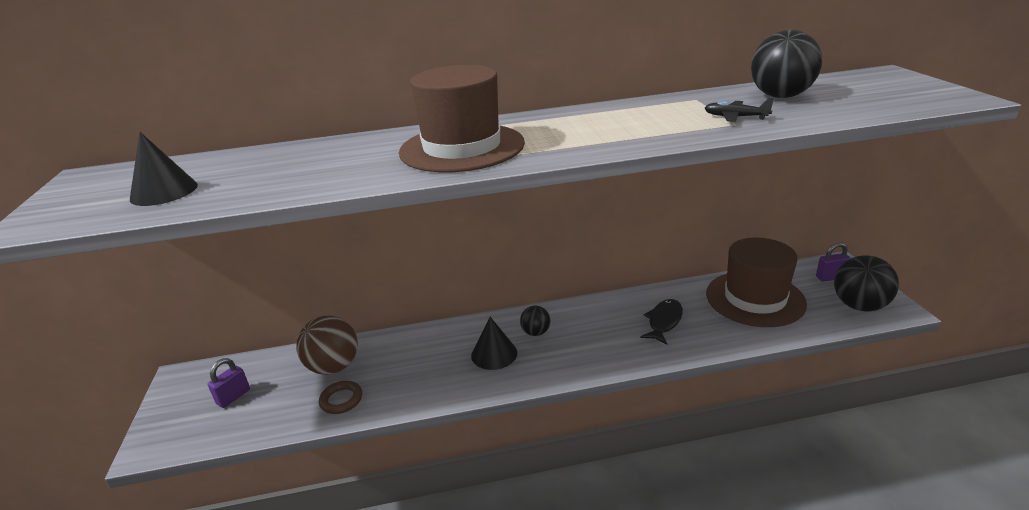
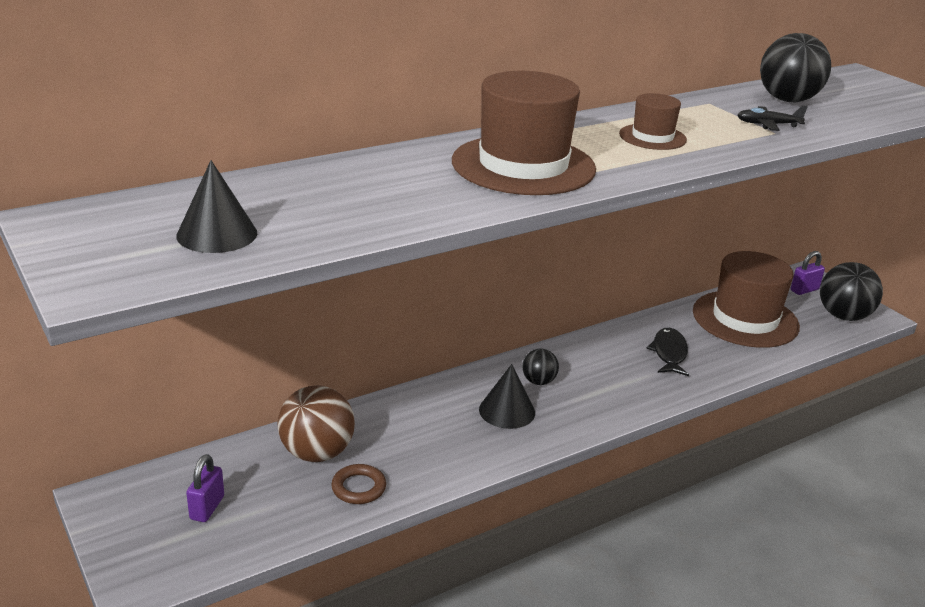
camera: 25 degrees left, 0 degrees up
(606, 127) = (652, 137): none -> brown hat

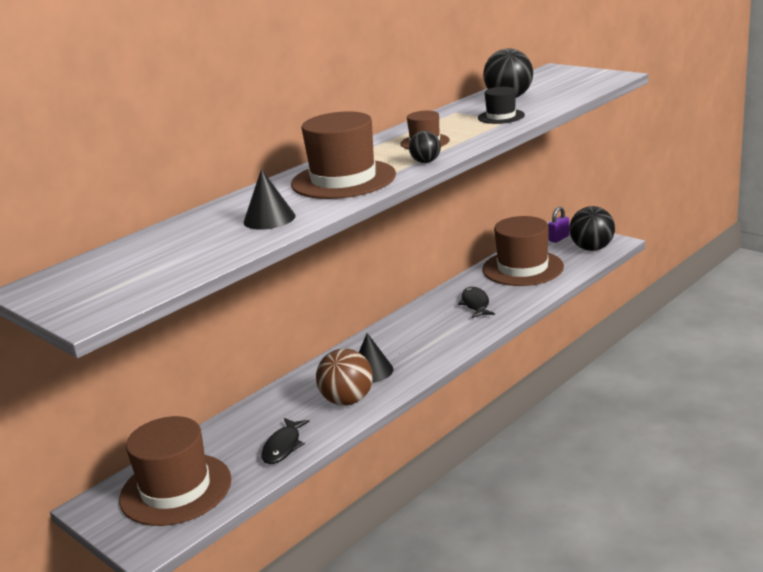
camera: 10 degrees left, 5 degrees down
(207, 508) = (176, 489): purple padlock -> brown hat
(217, 234) = (153, 268): black cone -> black cone (269, 219)
(317, 453) = (242, 434): brown ball -> brown ball (347, 400)
(358, 488) = (283, 447): brown ring -> black fish
(538, 381) = (387, 346): black ball -> black ball (426, 162)
(768, 125) = (501, 116): black plane -> black hat

